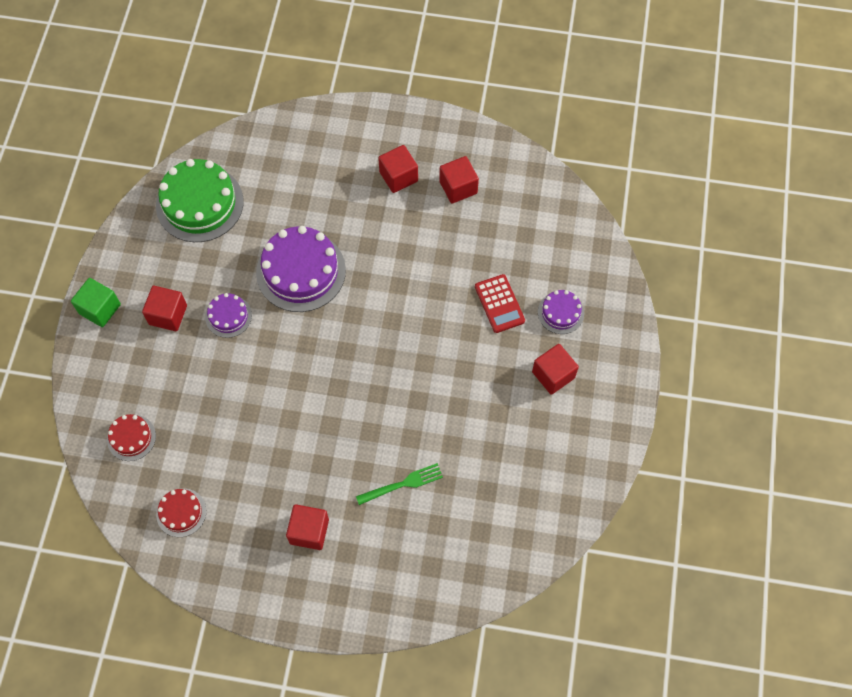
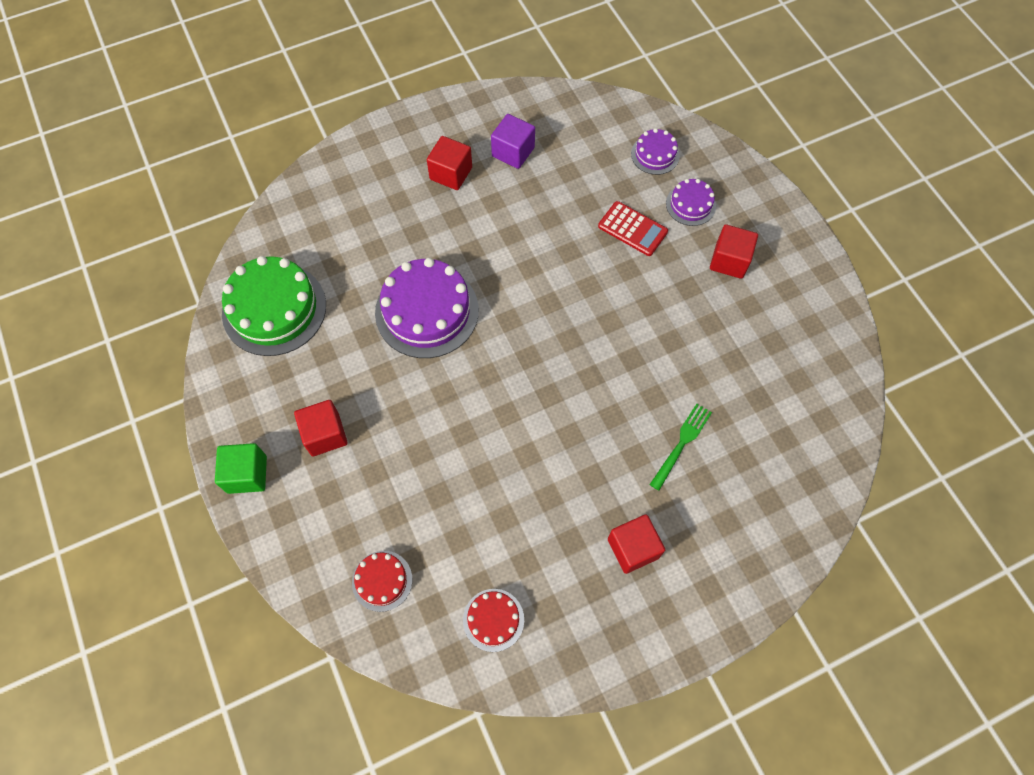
camera: 35 degrees left, 0 degrees up
(228, 316) = (388, 397): purple cake -> purple cake (655, 154)
(458, 187) = (513, 152): red cube -> purple cube

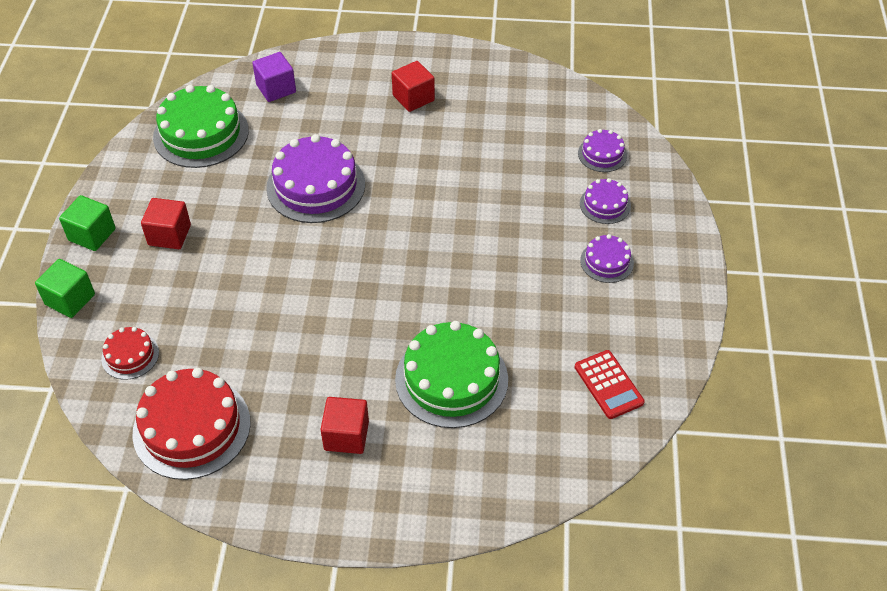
camera: 30 degrees right, 15 degrees down
(278, 555) = (70, 299): none -> green cube
(493, 620) = (192, 427): red cake -> red cake, size x1.96
(513, 152) = (478, 103): purple cube -> purple cube (276, 89)
(632, 229) = (537, 201): red calculator -> red calculator (608, 385)
(681, 443) = (451, 379): green fork -> green cake
(729, 261) = (606, 262): red cube -> purple cake

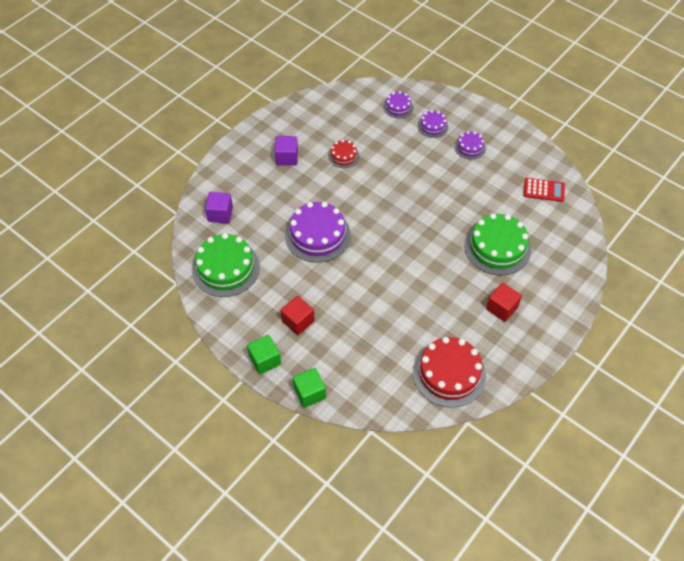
camera: 55 degrees left, 5 degrees up
(130, 355) = (376, 381): red cake -> red cake (343, 156)
(413, 98) = (287, 157): red cube -> purple cube

